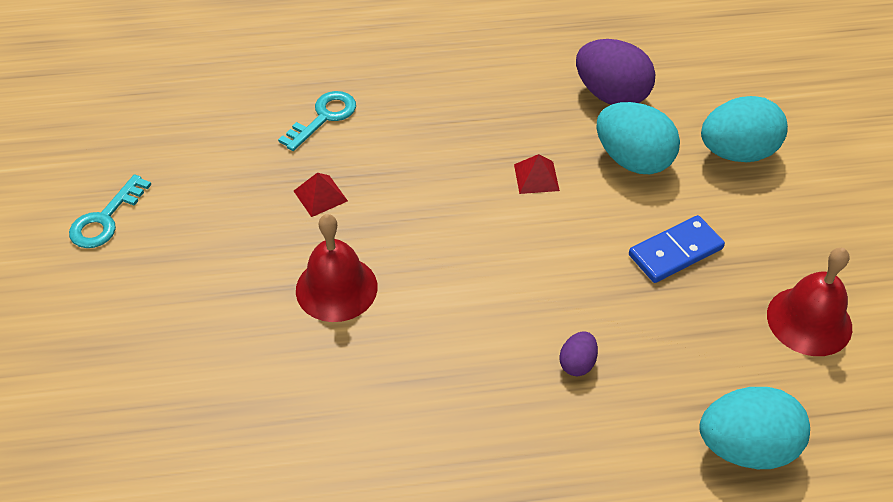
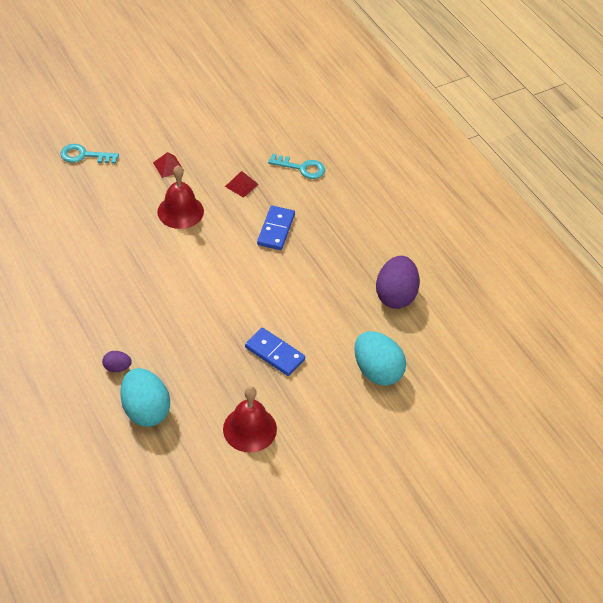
camera: 65 degrees right, 0 degrees up
(106, 219) = (185, 110): turquoise key -> turquoise key (84, 155)
(434, 181) = (276, 229): none -> blue domino
(536, 177) = (303, 275): red pyramid -> red pyramid (168, 166)
(577, 363) = (172, 324): purple egg -> purple egg (117, 367)
(633, 160) = (342, 318): turquoise egg -> none

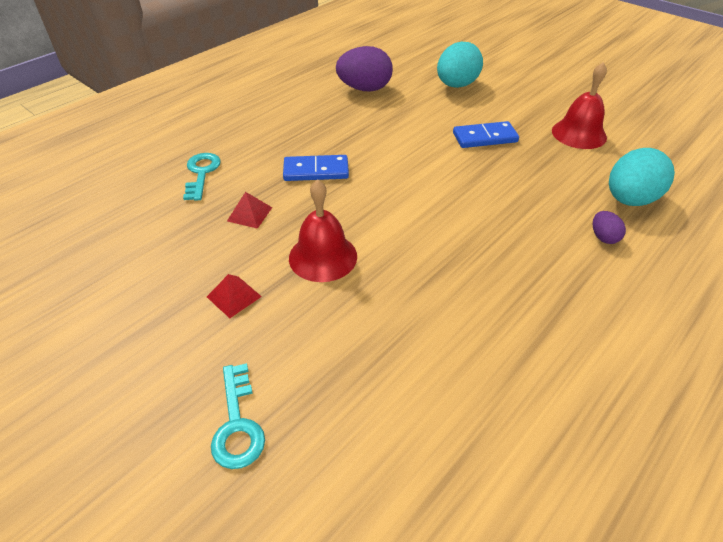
camera: 105 degrees left, 5 degrees down
(275, 353) = (485, 137): blue domino -> blue domino turned 60 degrees clockwise

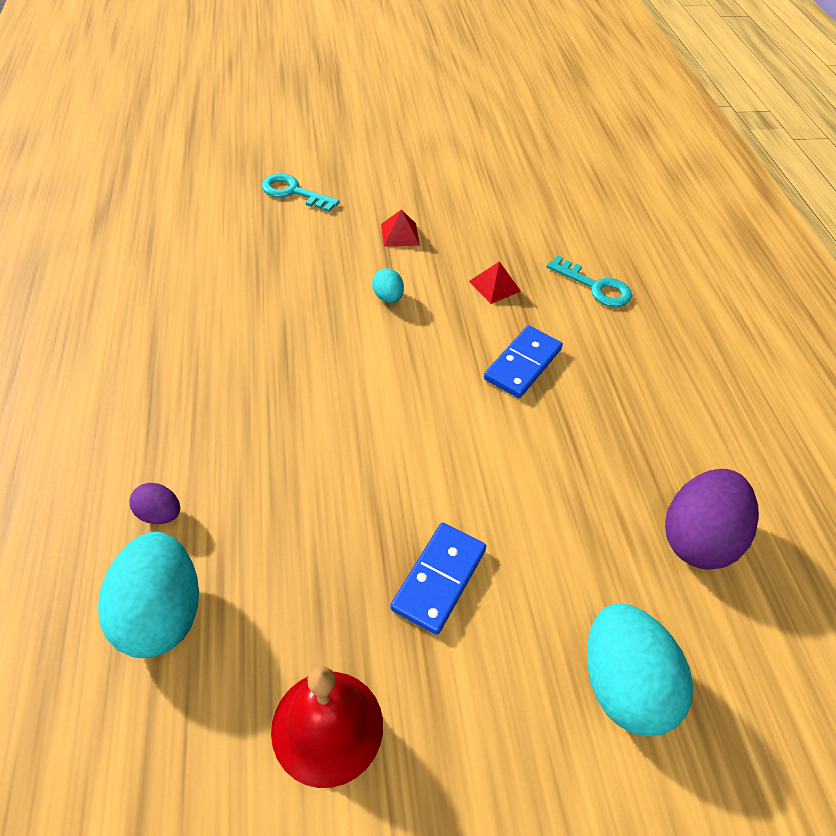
camera: 125 degrees right, 5 degrees up
(323, 256) = (388, 297): red bell -> turquoise egg

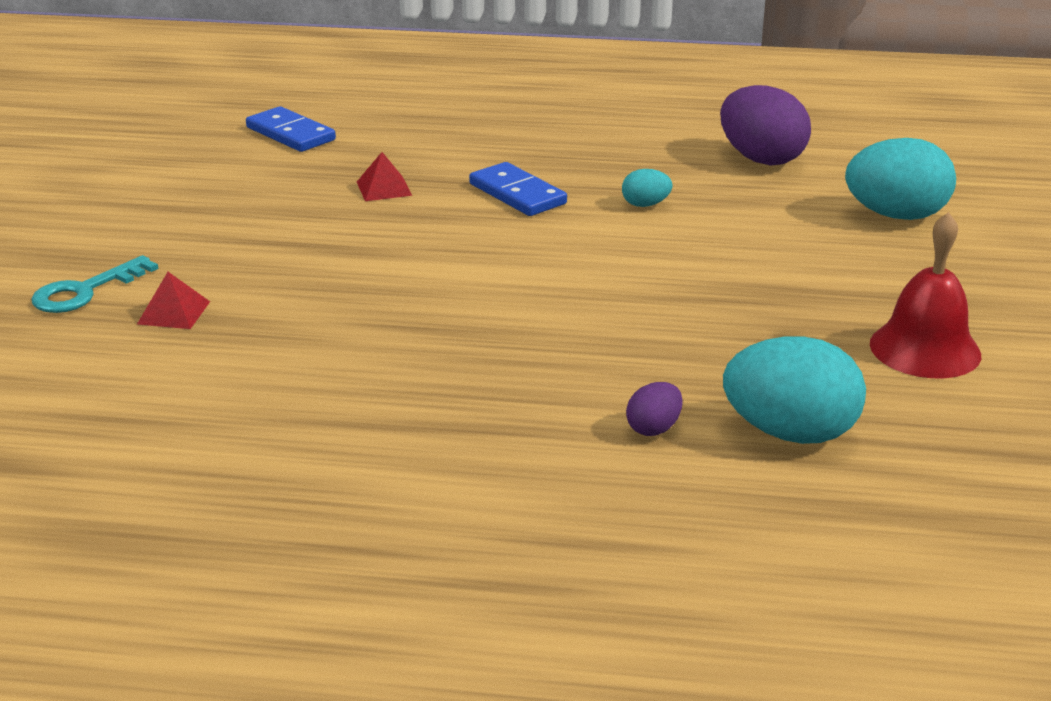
camera: 70 degrees left, 20 degrees down
(388, 297) = (362, 251): turquoise egg -> turquoise egg (645, 205)
(400, 234) = (245, 229): red pyramid -> red pyramid (174, 312)
(439, 579) = (778, 276): blue domino -> blue domino (291, 134)
(595, 286) = (420, 138): turquoise key -> none

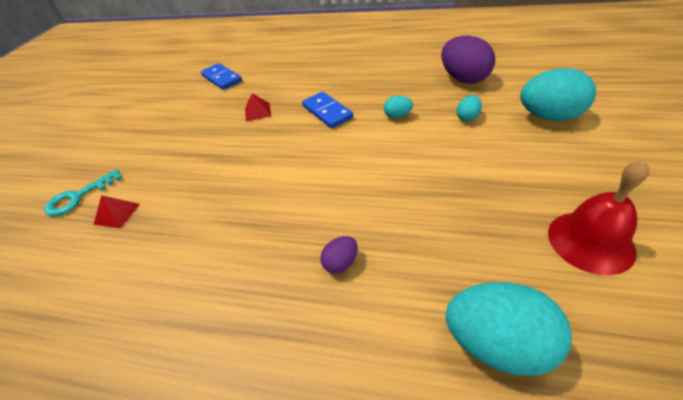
camera: 10 degrees right, 15 degrees up
(653, 428) = (392, 335): purple egg -> purple egg (341, 263)
(764, 211) = (467, 117): none -> turquoise egg

